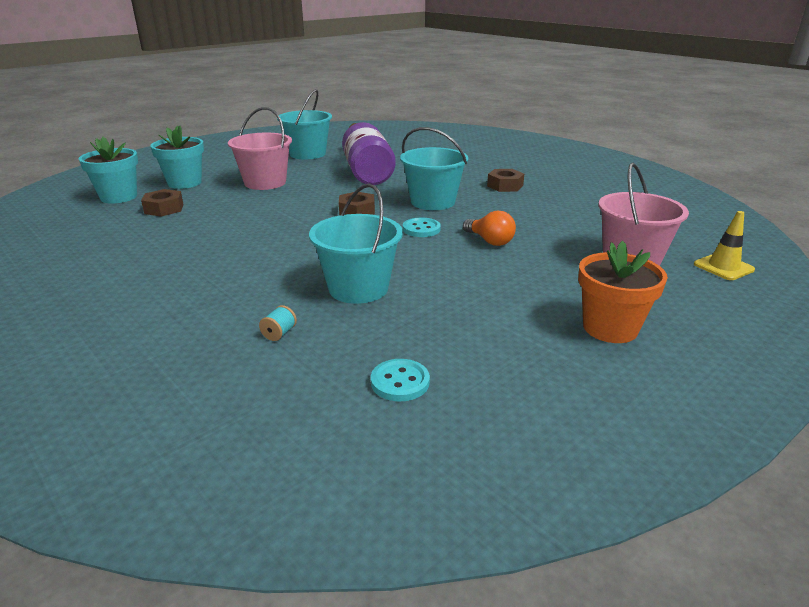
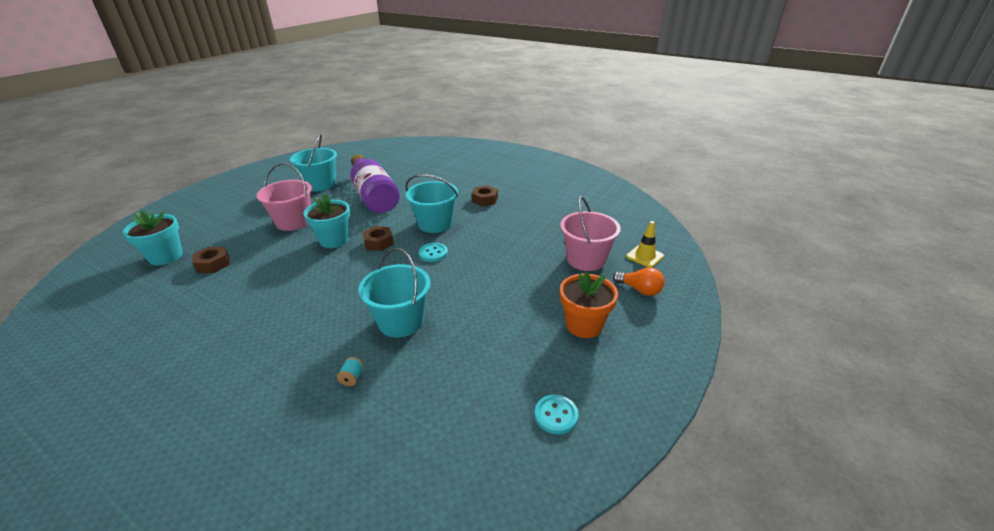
camera: 15 degrees left, 5 degrees up
(184, 183) = (222, 232): turquoise flower pot -> turquoise flower pot (334, 240)
(400, 382) = (454, 404): turquoise button -> turquoise button (556, 415)
(489, 241) = (486, 257): orange light bulb -> orange light bulb (639, 290)

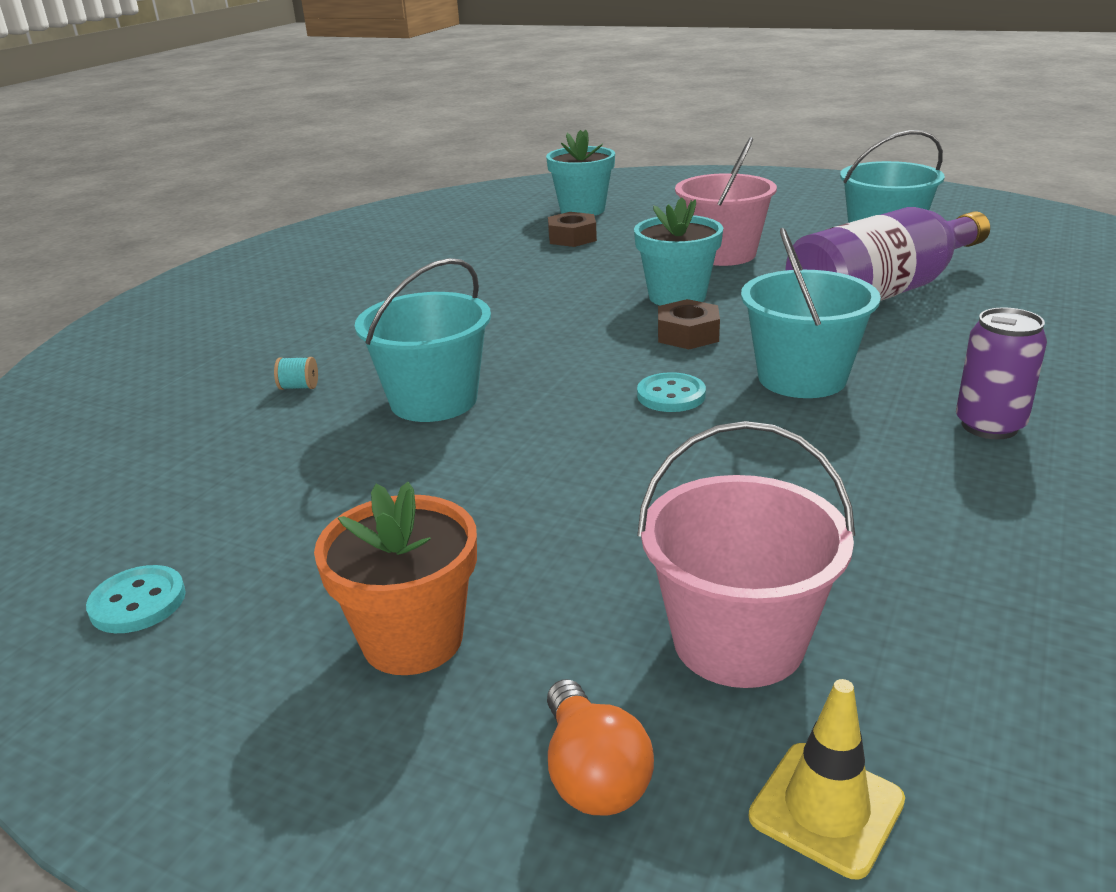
camera: 85 degrees right, 5 degrees down
(484, 199) = (989, 426): brown nut -> purple can
(639, 290) = (593, 774): orange light bulb -> orange light bulb turned 45 degrees counterclockwise

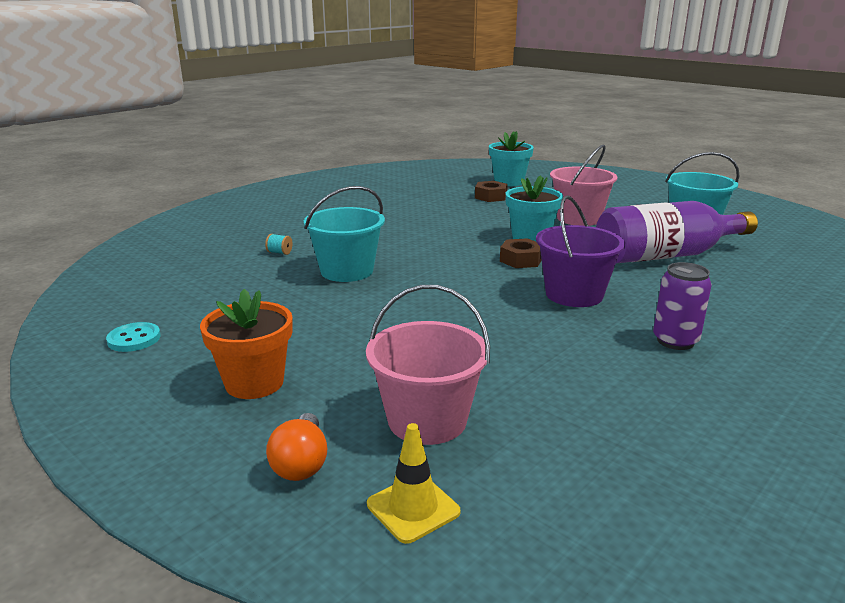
camera: 15 degrees right, 5 degrees down
(671, 395) = (485, 291): turquoise button -> none
(802, 378) = (574, 294): turquoise bucket -> purple bucket

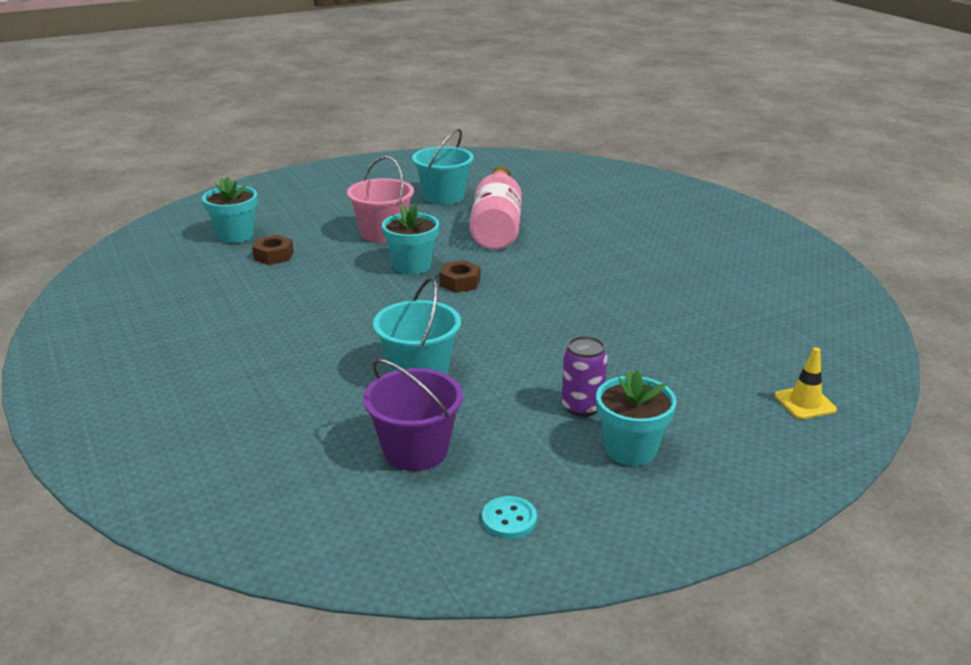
camera: 70 degrees left, 5 degrees up
(254, 383) = (630, 449): orange flower pot -> turquoise flower pot
(279, 252) = (330, 407): turquoise spool -> none
(301, 463) = (751, 438): orange light bulb -> none
(427, 420) = (710, 380): pink bucket -> none
(574, 294) = (545, 280): purple bucket -> purple bucket (415, 450)
(666, 256) = (497, 225): purple bottle -> pink bottle
(675, 341) = (638, 267): purple can -> purple can (582, 407)

